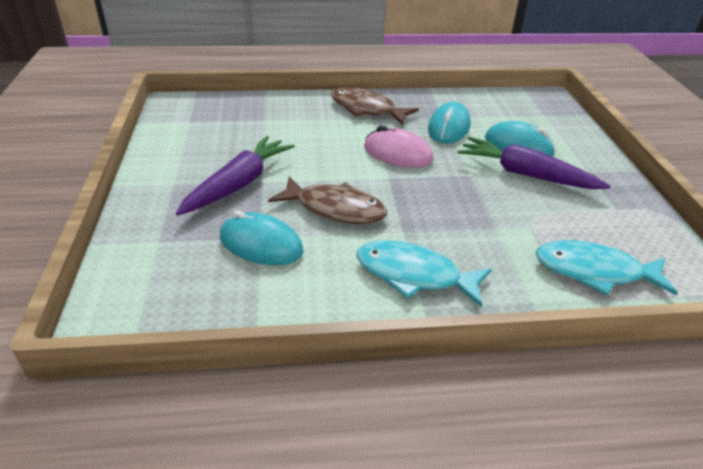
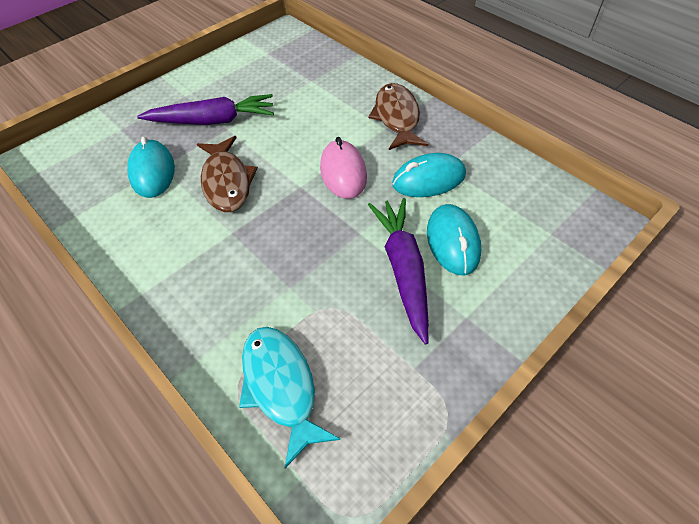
camera: 55 degrees right, 15 degrees up
(414, 275) = (179, 266): turquoise fish -> none

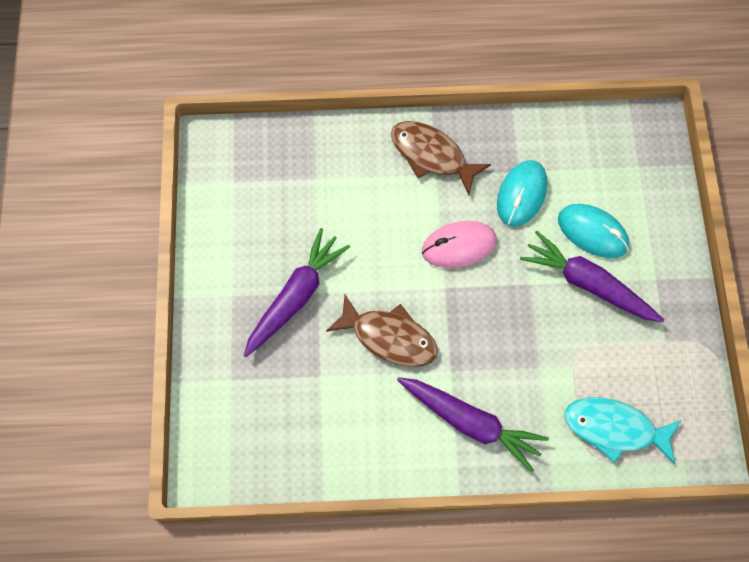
camera: 50 degrees left, 15 degrees up
(152, 172) = (321, 386): turquoise mouse -> none
(194, 273) = (470, 422): none -> purple carrot
(343, 172) = (458, 246): pink mouse -> pink mouse turned 45 degrees counterclockwise

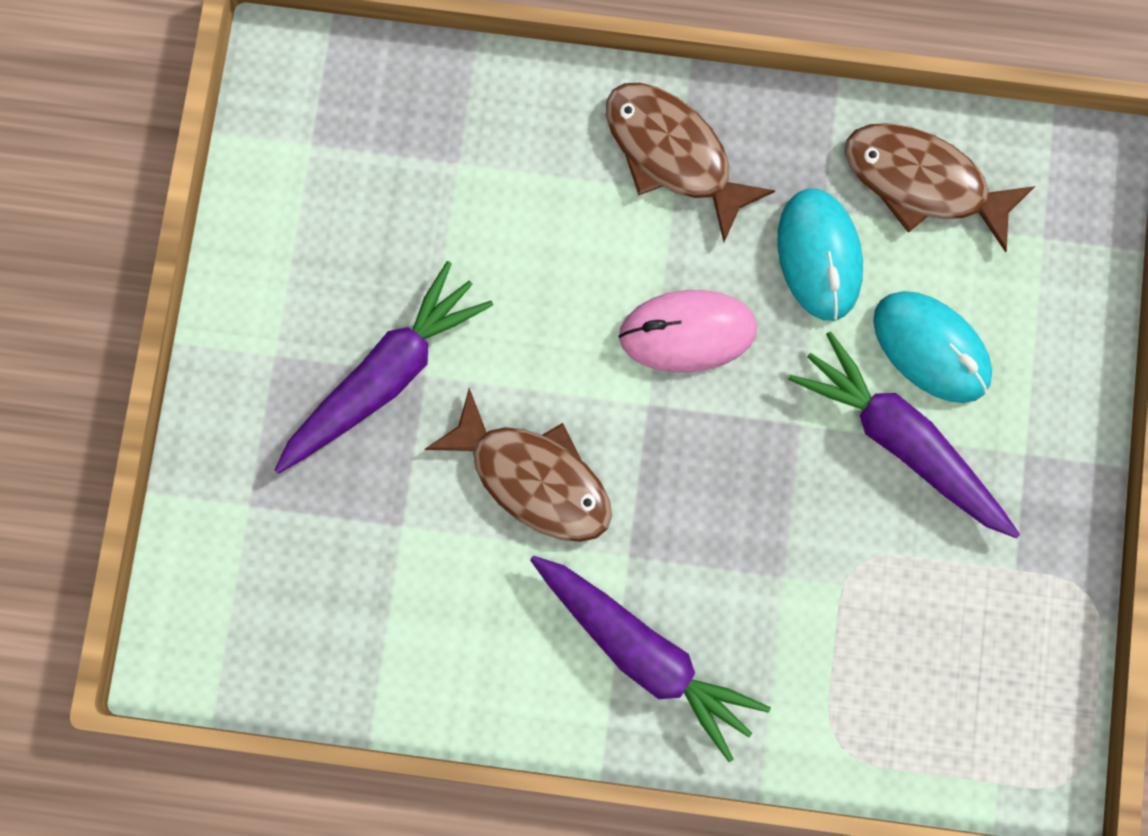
camera: 10 degrees right, 10 degrees up
(521, 195) = (819, 256): turquoise mouse -> turquoise mouse turned 45 degrees counterclockwise
(568, 148) = (923, 182): none -> brown fish
(614, 429) = (890, 708): turquoise fish -> none

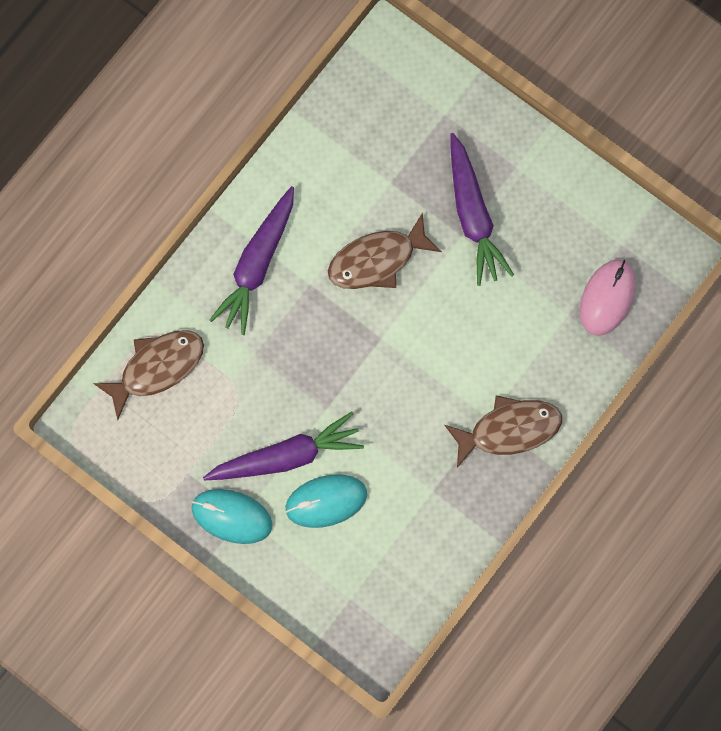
camera: 120 degrees right, 0 degrees up
(644, 653) = (257, 264): purple carrot -> purple carrot turned 45 degrees counterclockwise
(687, 332) = (407, 380): pink mouse -> pink mouse (607, 298)
(819, 256) = (409, 473): turquoise mouse -> turquoise mouse (232, 516)
(923, 182) = (417, 553): brown fish -> brown fish (157, 368)

